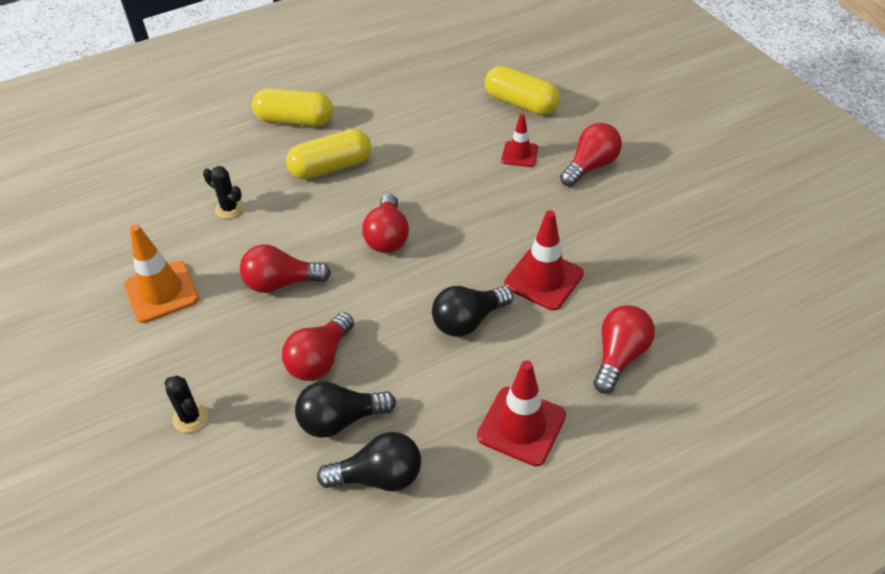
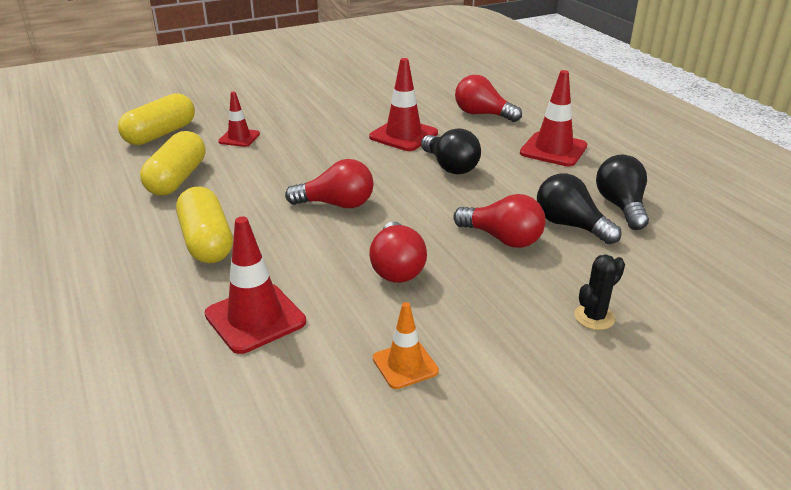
camera: 90 degrees left, 15 degrees down
(162, 292) = (405, 365): orange traffic cone -> orange traffic cone, size x0.61
(229, 208) = (255, 318): black cactus -> red traffic cone
(295, 120) = (91, 273): yellow capsule -> yellow capsule (177, 179)
(340, 420) = (570, 225): black light bulb -> black light bulb turned 150 degrees clockwise
(590, 166) = (270, 111): red light bulb -> none

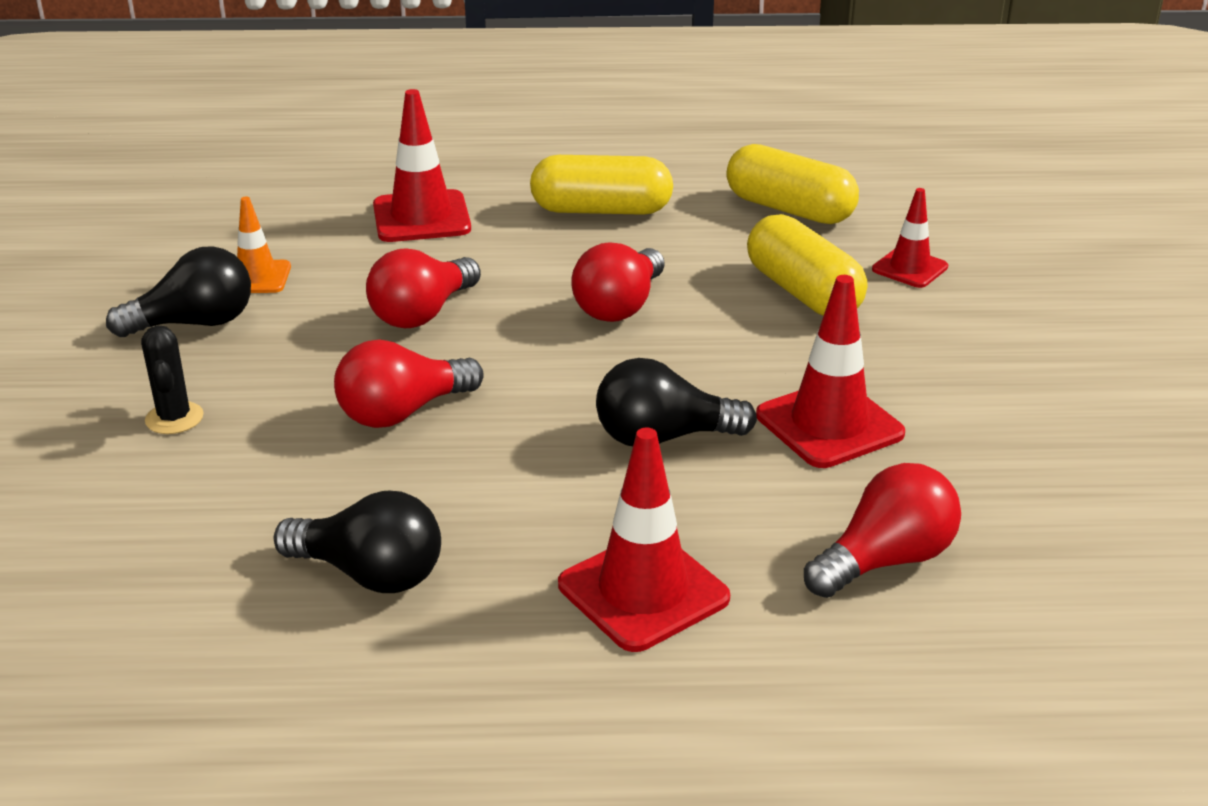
camera: 115 degrees right, 0 degrees up
(160, 134) = (960, 211): yellow capsule -> yellow capsule (803, 292)
(396, 268) = (423, 313): red light bulb -> red light bulb turned 75 degrees counterclockwise
(570, 225) = (372, 489): black light bulb -> black light bulb (194, 323)

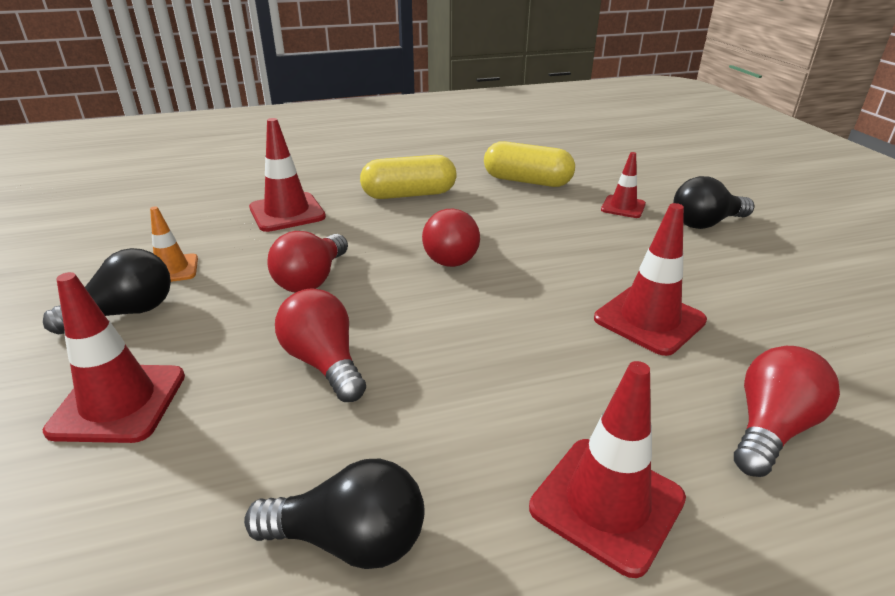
camera: 15 degrees left, 0 degrees up
(174, 418) = (118, 403): black cactus -> red traffic cone
(403, 412) = (324, 363): red light bulb -> red light bulb turned 105 degrees clockwise
(663, 437) = (539, 350): black light bulb -> black light bulb (705, 223)
(803, 292) = (569, 230): yellow capsule -> none

